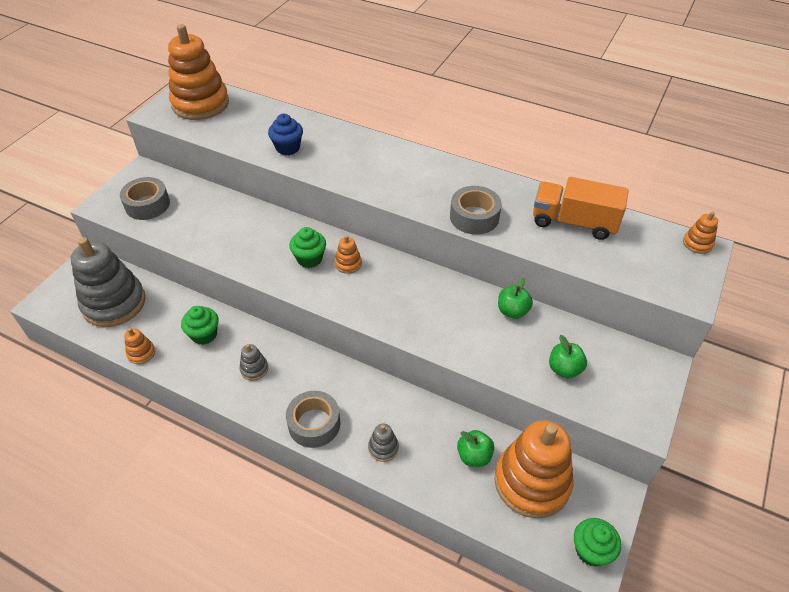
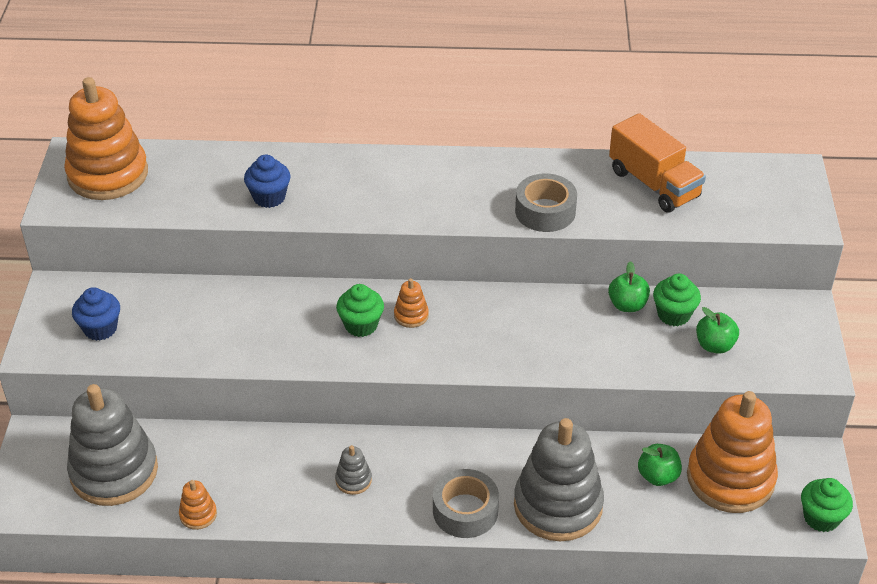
camera: 25 degrees left, 5 degrees down
(147, 204) = (100, 329): grey tape -> blue cupcake
(204, 334) = (263, 465): green cupcake -> green cupcake (673, 315)
(383, 448) = (558, 505): grey stacking toy -> grey stacking toy, size x2.40
(574, 222) = (653, 184): orange truck -> orange truck turned 120 degrees counterclockwise
(697, 243) = (788, 167): orange stacking toy -> none

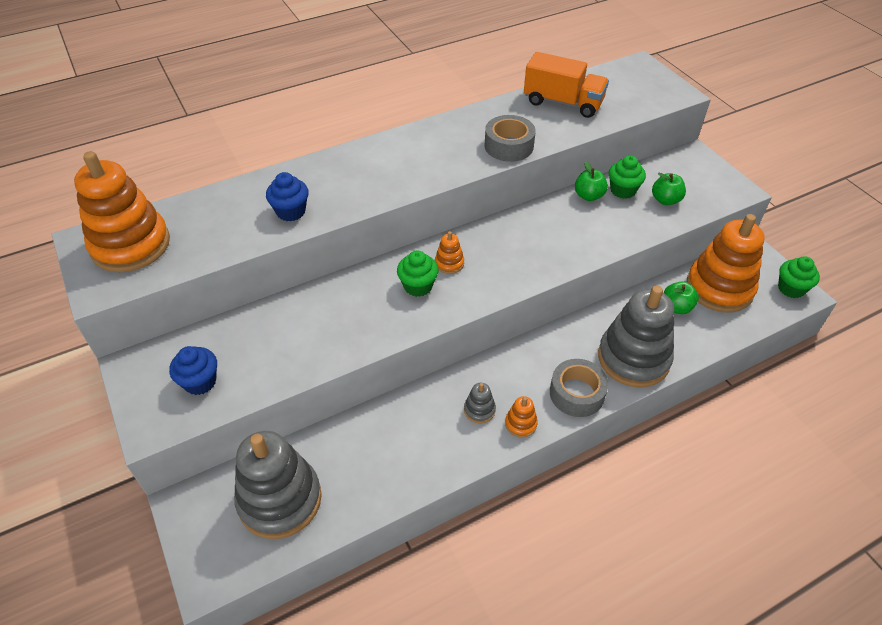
camera: 30 degrees left, 5 degrees up
(198, 514) = (379, 500): orange stacking toy -> orange stacking toy (520, 424)

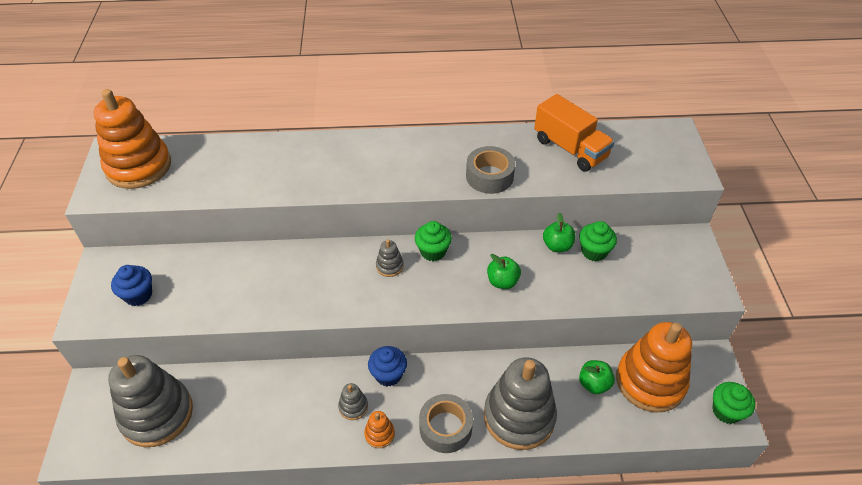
camera: 25 degrees right, 0 degrees up
(291, 211) = (269, 178): blue cupcake -> blue cupcake (388, 375)
(418, 286) = (350, 277): green cupcake -> green cupcake (433, 251)
(449, 263) = (389, 266): orange stacking toy -> grey stacking toy
(665, 200) = (629, 276): green apple -> green apple (502, 281)

